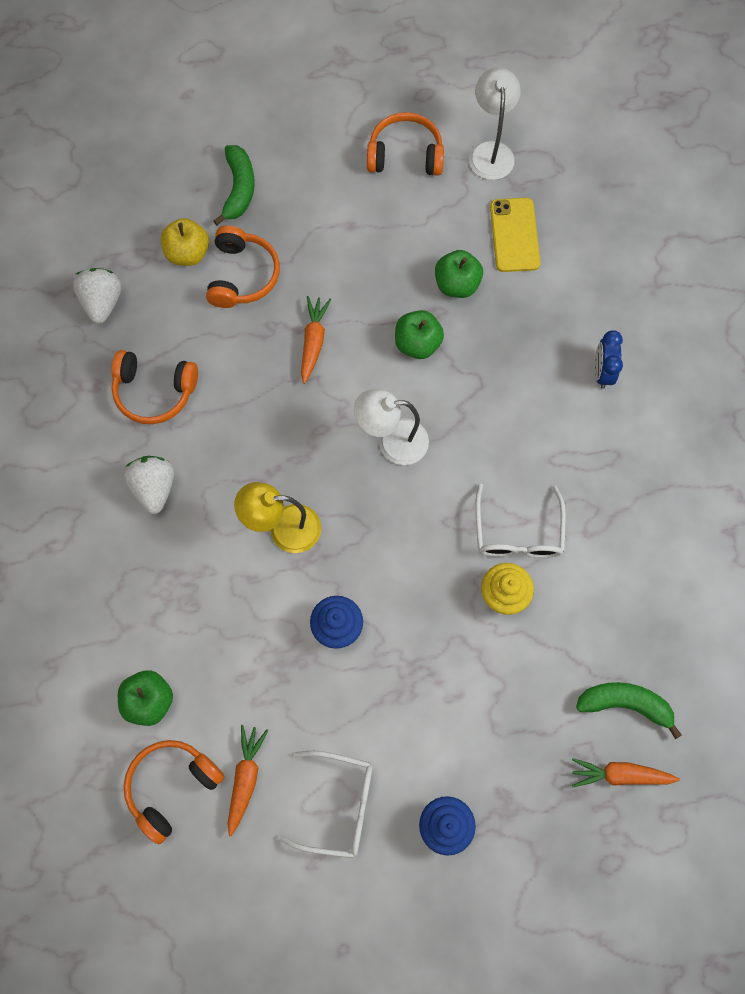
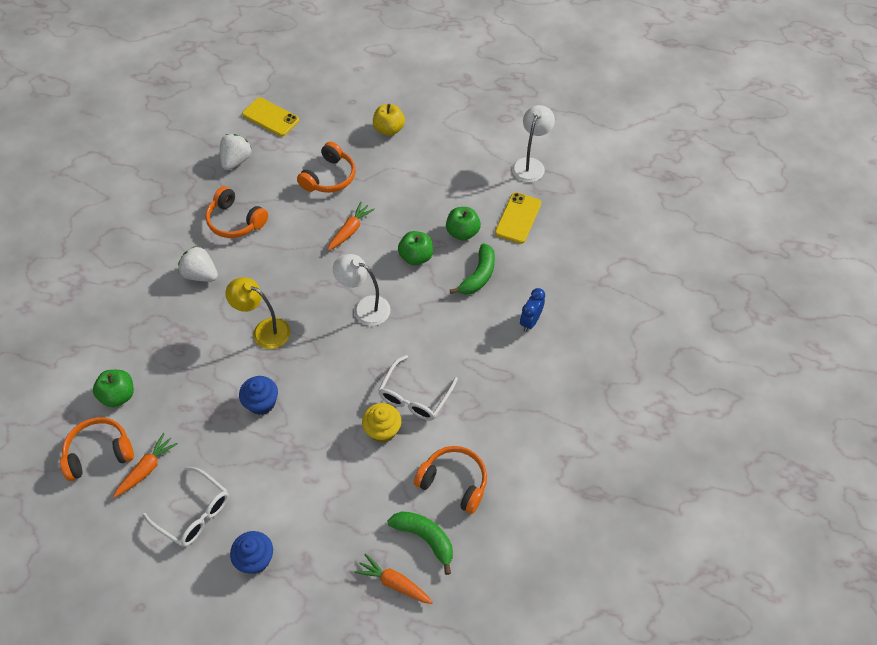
camera: 25 degrees right, 15 degrees down
(110, 217) = (270, 117): none -> yellow phone
(154, 488) = (201, 274): white strawberry -> white strawberry turned 75 degrees counterclockwise
(188, 253) = (304, 153): yellow apple -> yellow apple (389, 129)
(239, 189) = (357, 129): green banana -> green banana (478, 276)
(405, 155) = (473, 147): orange headphones -> orange headphones (454, 482)

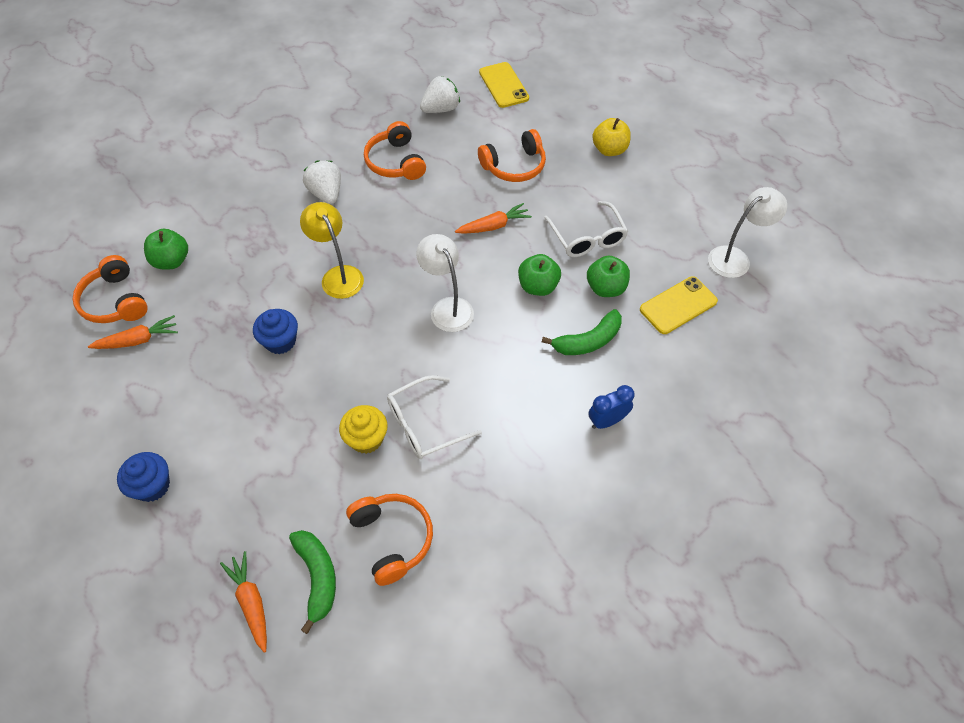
camera: 35 degrees right, 0 degrees up
(99, 452) = (115, 301): orange headphones -> orange headphones turned 135 degrees counterclockwise
(194, 513) = (140, 406): white glasses -> white glasses (587, 238)

